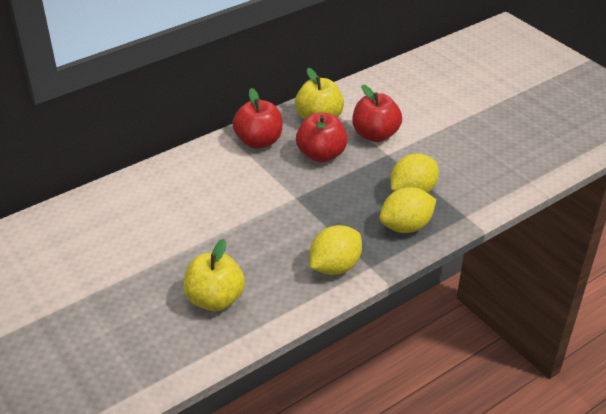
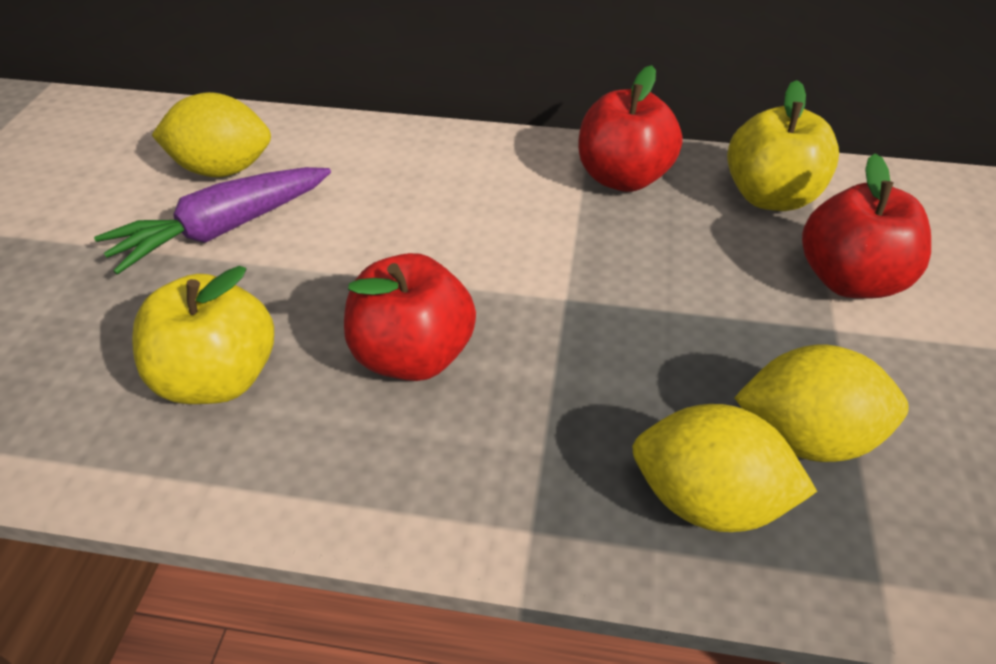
camera: 45 degrees right, 5 degrees up
(129, 257) = (223, 230): none -> purple carrot
(321, 155) = (701, 255): red apple -> red apple (413, 356)
(335, 266) = (467, 474): yellow lemon -> yellow lemon (223, 169)

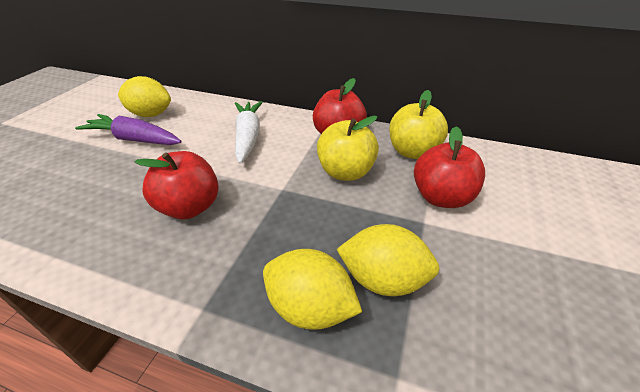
camera: 10 degrees right, 5 degrees down
(219, 378) = (90, 206): yellow apple -> yellow apple (345, 172)
(223, 230) = (134, 139): purple carrot -> purple carrot turned 45 degrees clockwise
(451, 199) = (248, 137): none -> white carrot

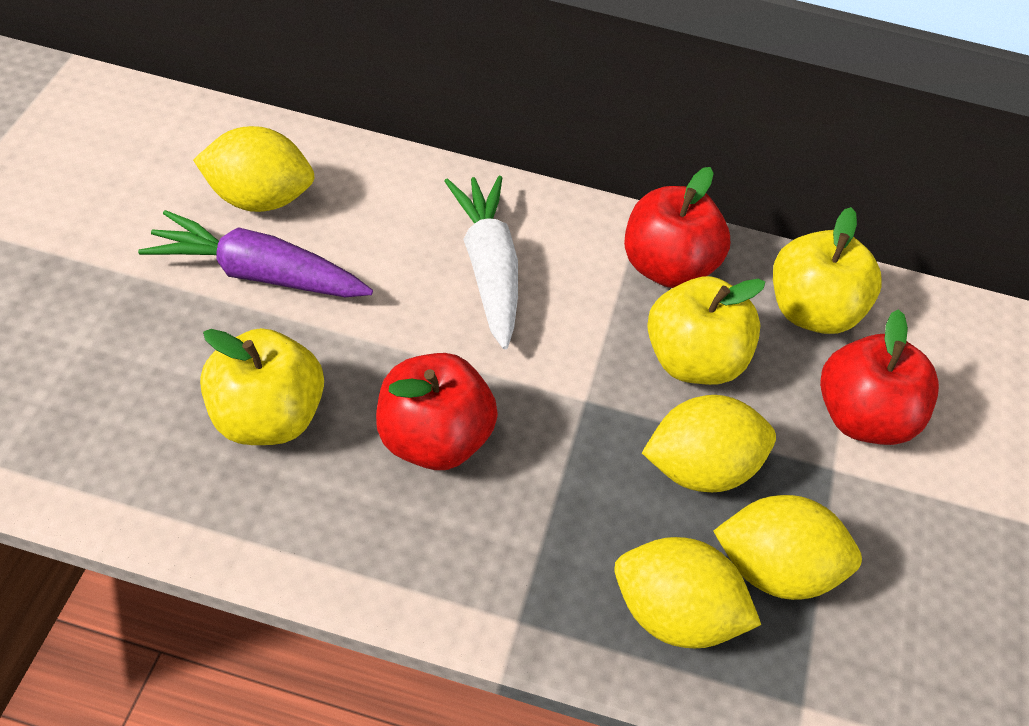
camera: 10 degrees left, 10 degrees up
(103, 197) = (266, 418): none -> yellow apple
(341, 222) = (700, 470): none -> yellow lemon

